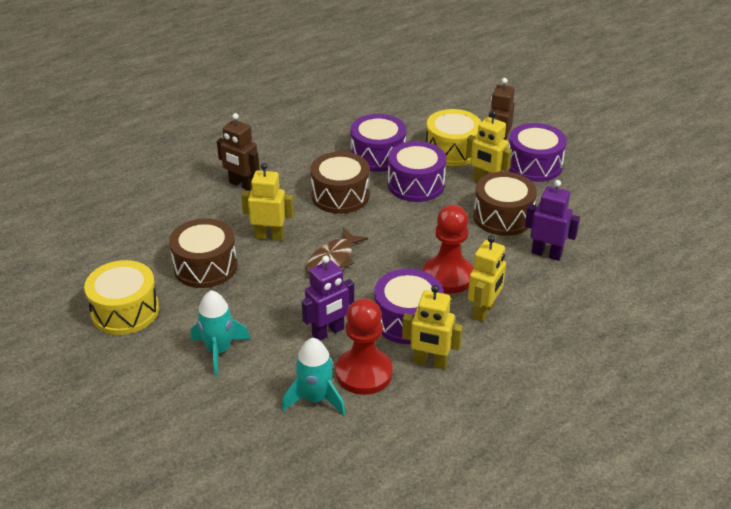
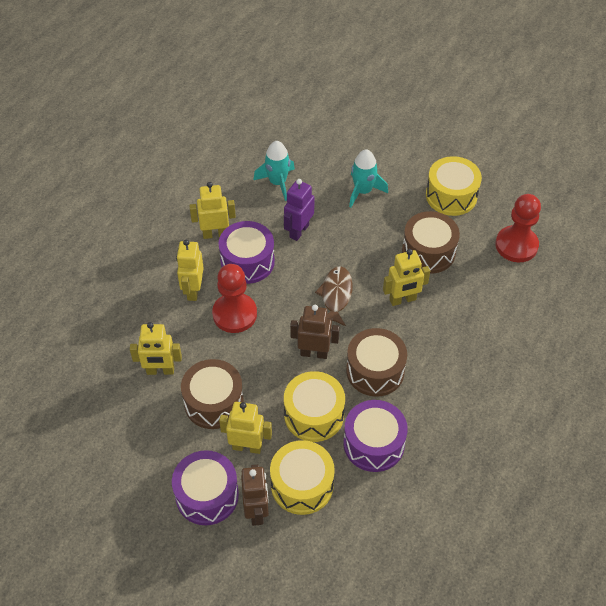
camera: 155 degrees right, 15 degrees up
(242, 185) = (472, 349): brown robot -> brown robot (314, 353)
(364, 373) = (256, 210): red pawn -> red pawn (516, 245)
(416, 184) = (314, 415): purple drum -> yellow drum
(546, 253) = (160, 371): purple robot -> yellow robot

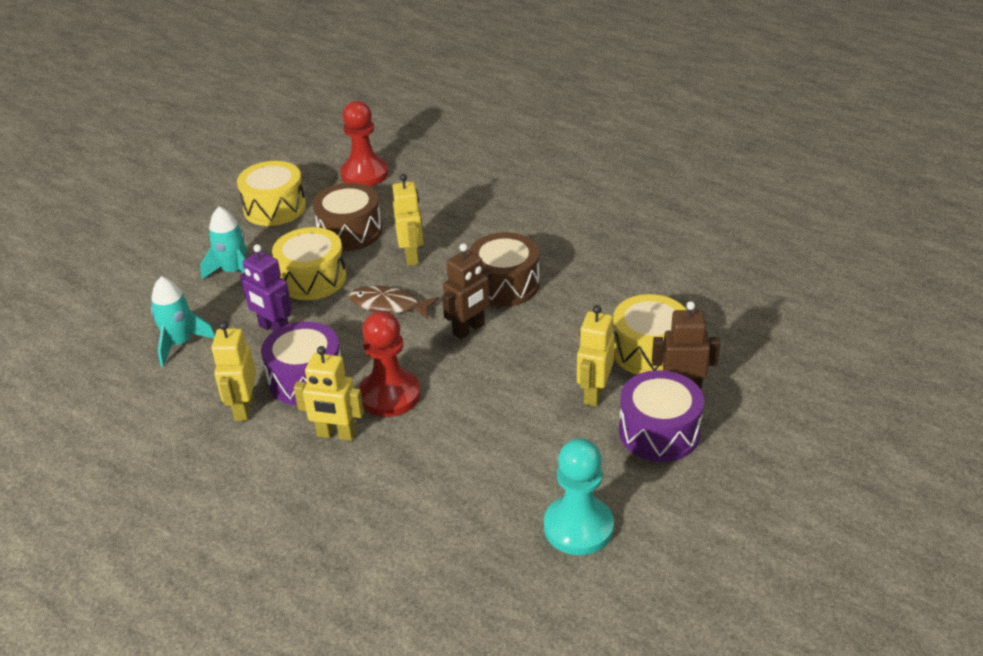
camera: 80 degrees left, 15 degrees down
(111, 446) = (578, 527): none -> turquoise pawn
(160, 371) = (464, 472): yellow robot -> none
(214, 402) = (524, 420): brown drum -> none
(314, 353) = (469, 329): brown robot -> brown robot turned 150 degrees counterclockwise
(314, 415) = (556, 335): yellow drum -> yellow drum (312, 279)
(373, 444) = (600, 294): purple drum -> none

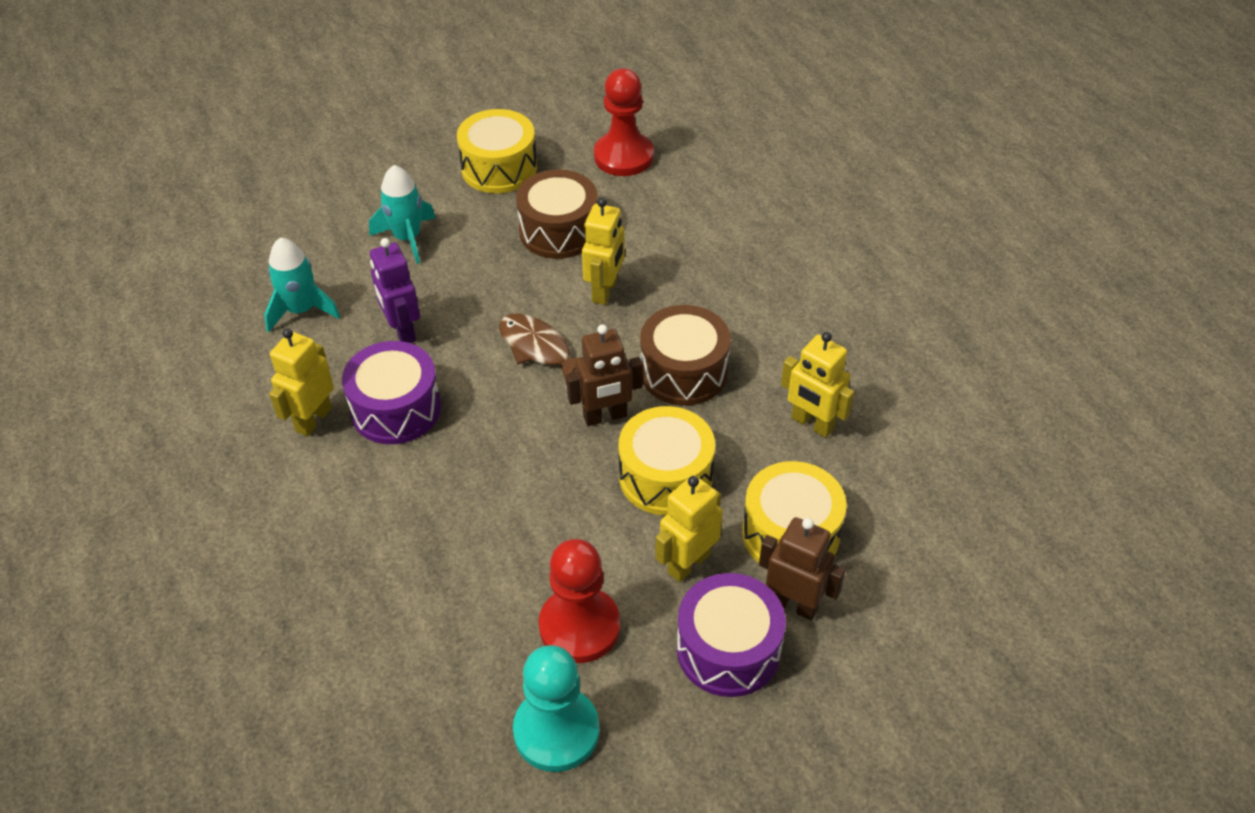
camera: 25 degrees right, 10 degrees up
(312, 279) = (481, 279): yellow drum -> yellow drum (665, 477)
(336, 434) = (382, 494): yellow robot -> yellow robot (812, 424)
(390, 395) = (467, 467): red pawn -> red pawn (579, 626)

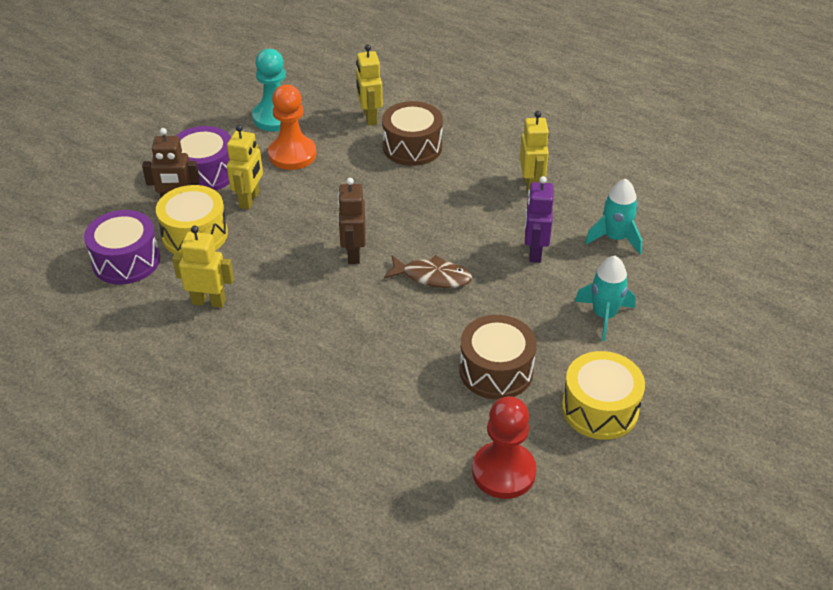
camera: 150 degrees right, 5 degrees down
(396, 409) = (489, 208): purple drum -> purple drum (126, 261)
(402, 331) = (534, 252): purple robot -> purple robot turned 120 degrees counterclockwise
(579, 626) = (292, 155): red pawn -> orange pawn
(605, 291) = (419, 336): yellow robot -> yellow robot (369, 117)
(605, 416) = (353, 253): brown robot -> brown robot turned 45 degrees counterclockwise
(665, 477) = (290, 235): yellow drum -> none
(683, 372) = (319, 301): brown drum -> brown drum (412, 147)

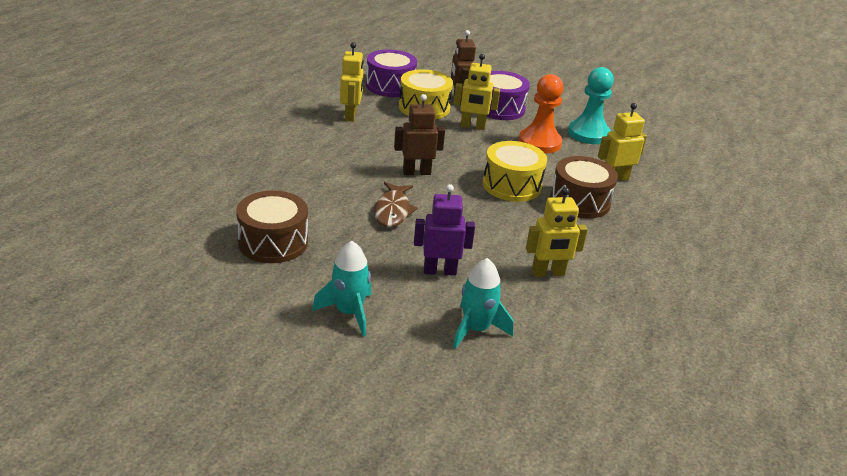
camera: 80 degrees right, 10 degrees down
(503, 472) = (154, 243): red pawn -> none
(600, 409) = (219, 301): yellow drum -> yellow drum (511, 185)

